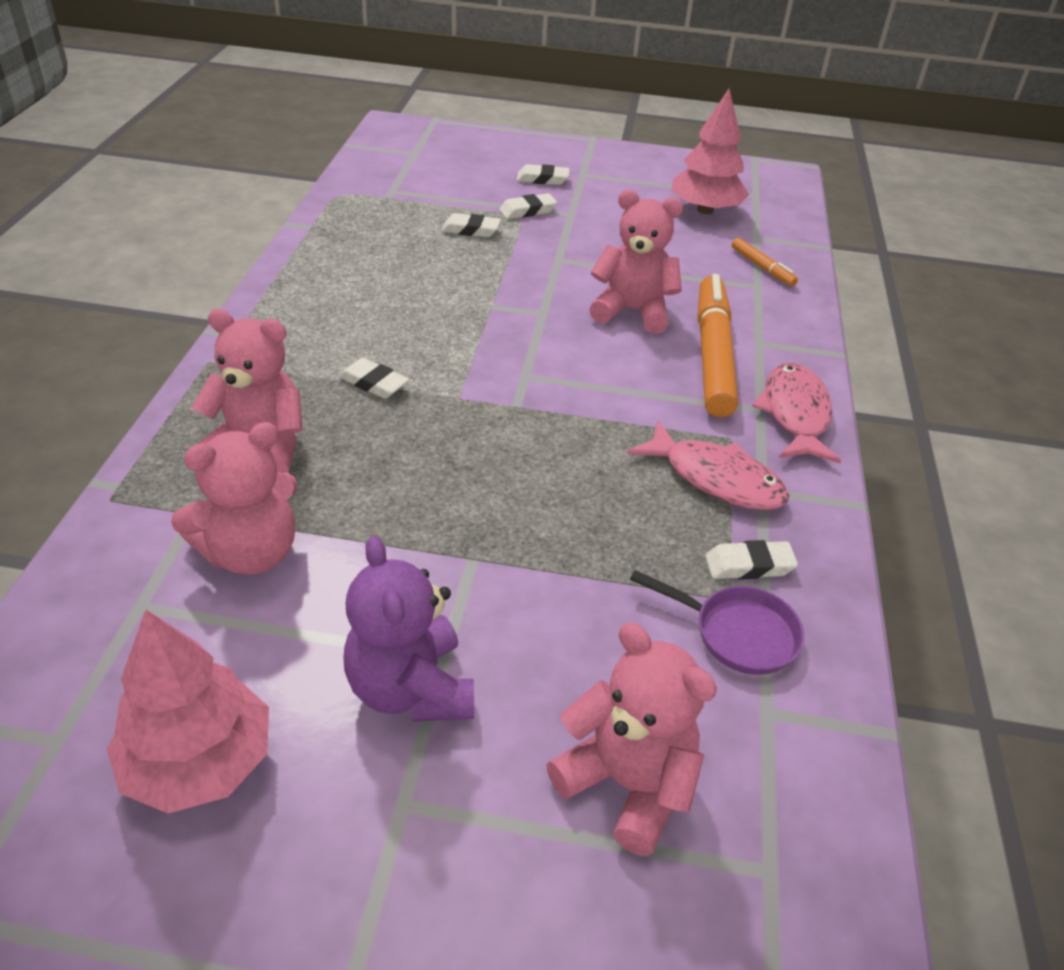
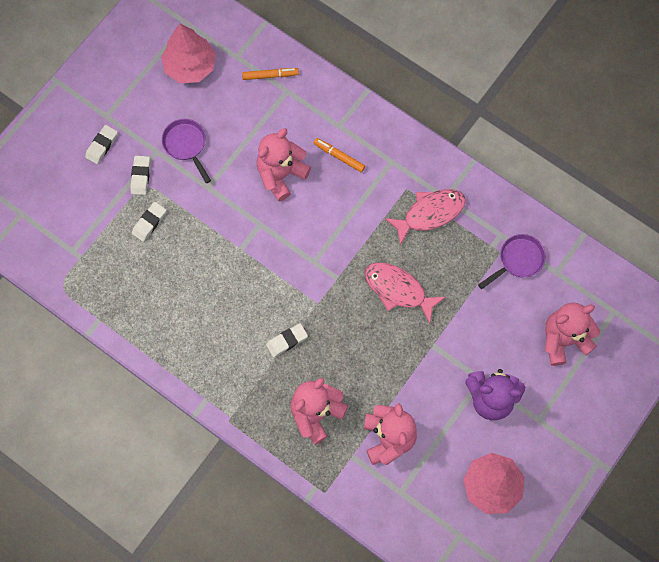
camera: 60 degrees left, 30 degrees up
(600, 231) = (186, 145): none -> purple pan
(712, 355) = (339, 157): orange marker -> orange marker, size x0.46
(749, 565) = (486, 233): white eraser -> none
(795, 414) = (402, 147): pink fish -> pink fish (398, 290)

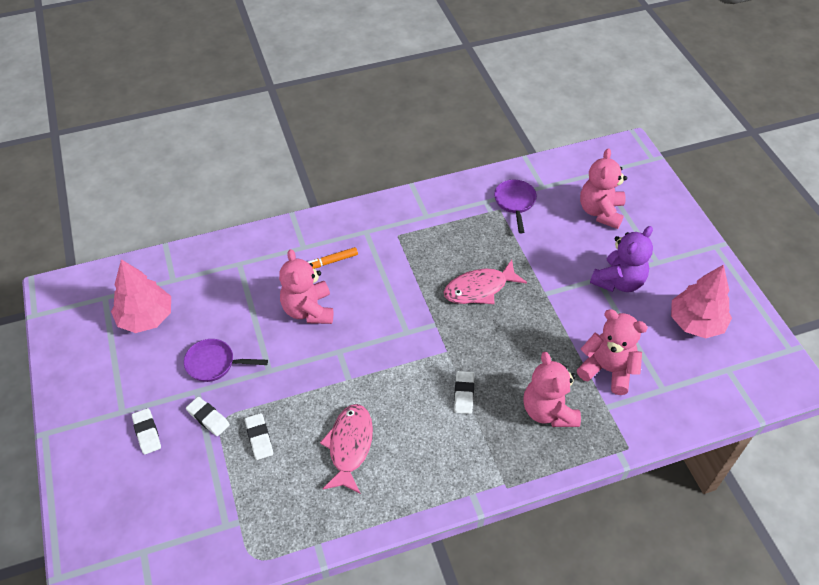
camera: 55 degrees left, 20 degrees down
(270, 75) = (214, 267): orange marker -> none
(430, 213) = (431, 232): pink fish -> pink fish (349, 446)

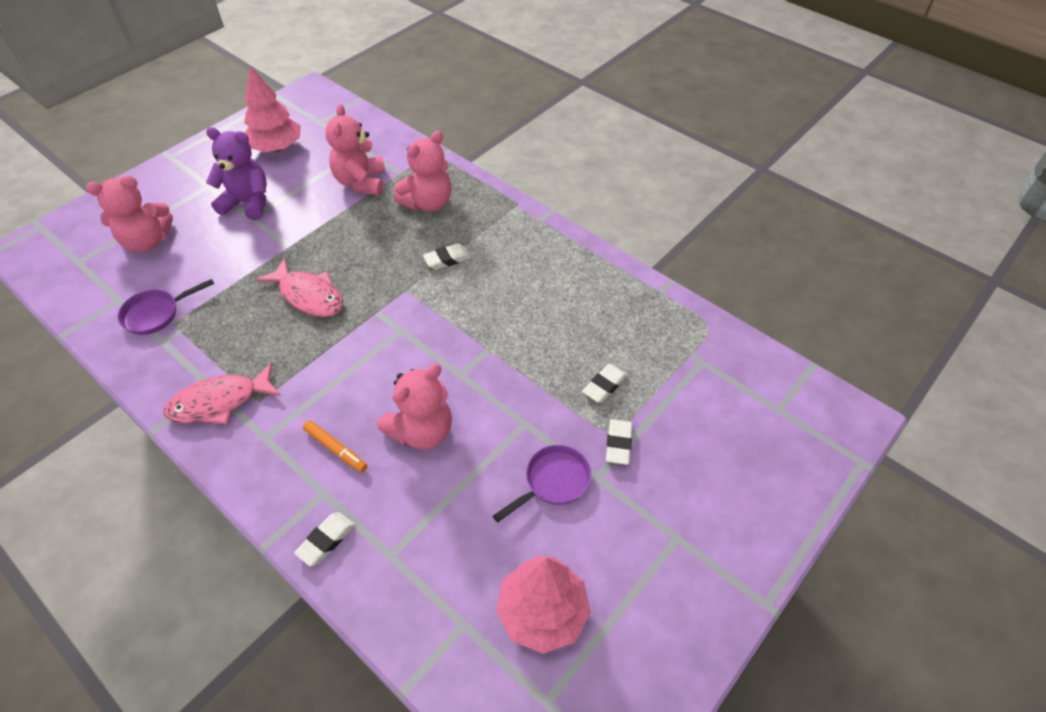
camera: 120 degrees left, 0 degrees up
(147, 433) = (678, 491): white eraser -> white eraser (326, 540)
(214, 364) = (553, 482): purple pan -> purple pan turned 105 degrees counterclockwise
(349, 446) = (558, 313): pink fish -> pink fish (219, 402)

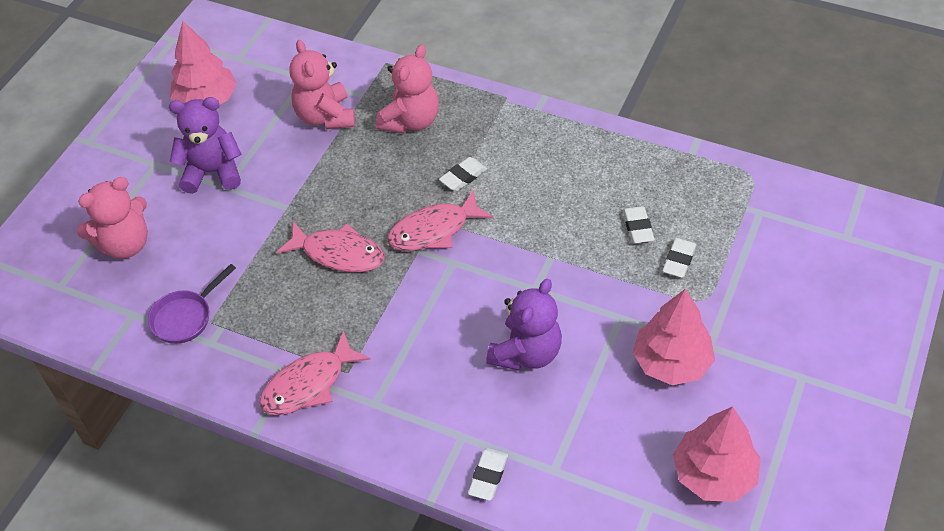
camera: 15 degrees left, 0 degrees up
(336, 449) = (451, 393): orange marker -> none
(398, 298) = (434, 230): none -> pink fish
(422, 431) = (526, 353): pink teddy bear -> purple teddy bear
(553, 482) = (671, 362): purple pan -> pink tree
(618, 444) = (715, 310): white eraser -> white eraser (637, 227)

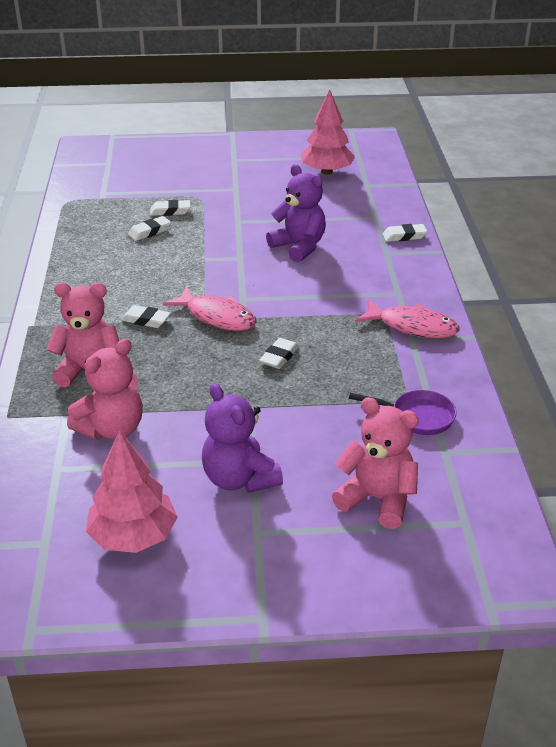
camera: 120 degrees left, 15 degrees down
(339, 253) = (279, 357): pink fish -> white eraser
(526, 353) = (299, 247): purple teddy bear -> purple teddy bear turned 45 degrees clockwise
(671, 362) = (259, 197): pink tree -> none

